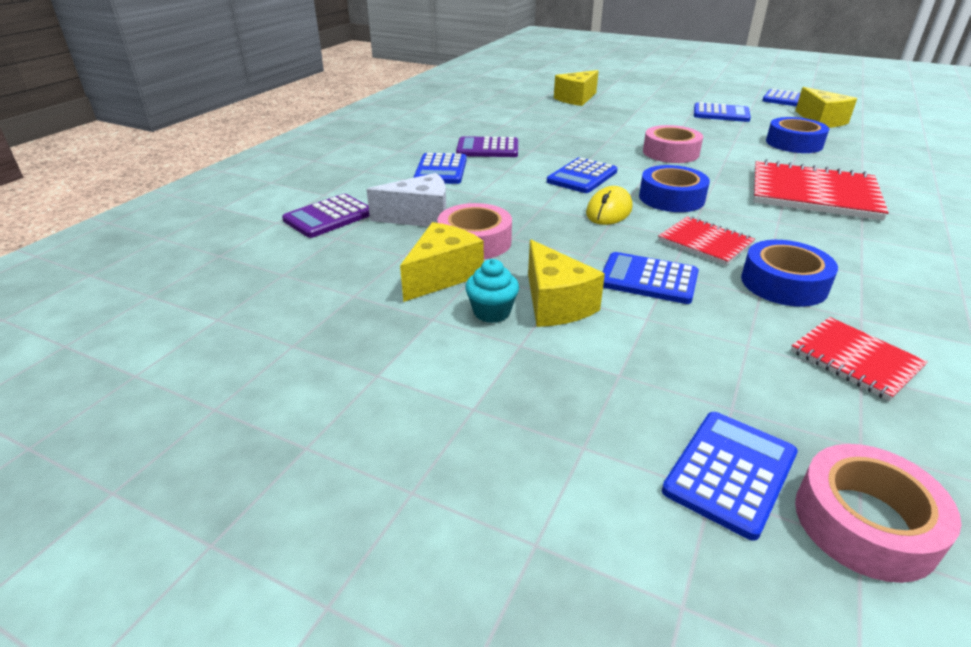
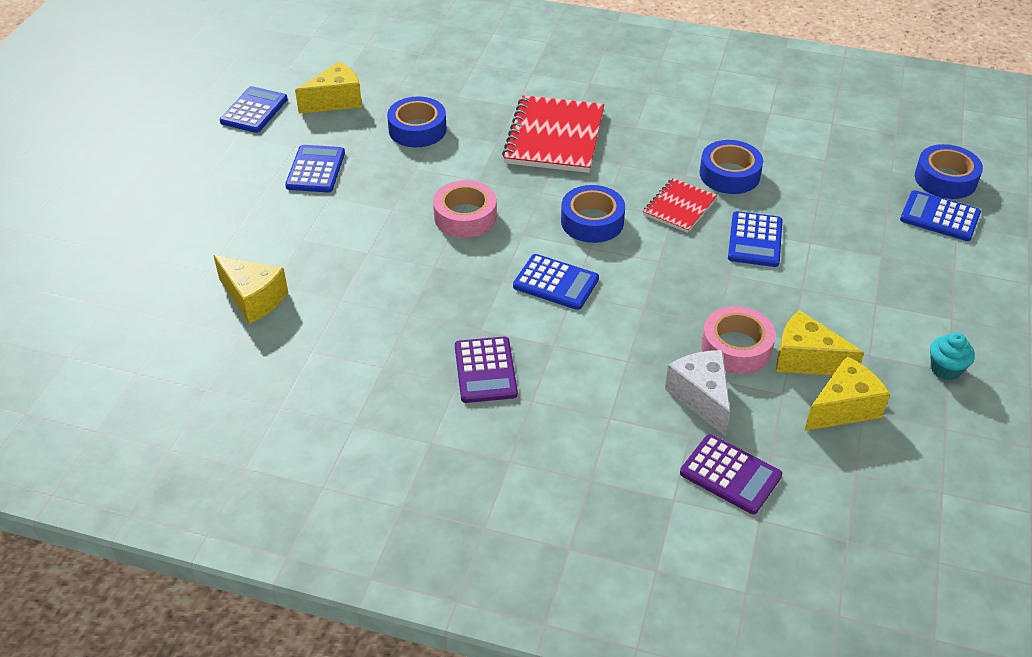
camera: 100 degrees left, 10 degrees up
(441, 170) = (569, 404): blue calculator -> none
(492, 312) = (844, 322): turquoise cupcake -> turquoise cupcake (945, 369)
(555, 304) = (815, 288): yellow cheese -> yellow cheese (843, 408)
(609, 211) = (637, 262): yellow mouse -> none
(855, 360) = (812, 159): red notebook -> none
(865, 522) = (945, 179): pink tape -> blue tape

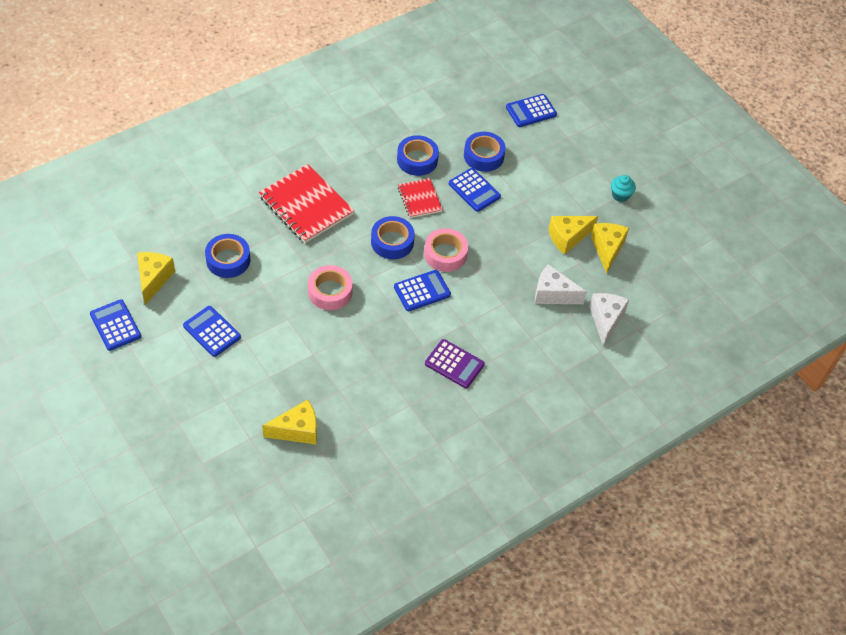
camera: 55 degrees left, 10 degrees up
(730, 475) = (606, 320): purple calculator -> white cheese
(736, 347) = (536, 256): pink tape -> pink tape (445, 254)
(945, 179) = (509, 85): blue tape -> blue tape (483, 156)

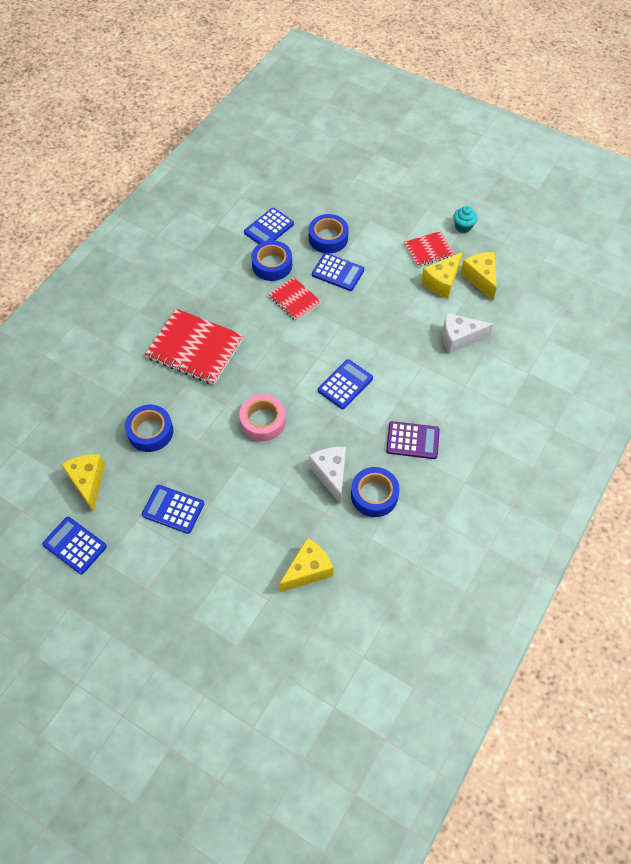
camera: 20 degrees left, 5 degrees up
(392, 242) = (293, 350): blue tape -> blue tape (374, 495)
(445, 254) = (346, 341): pink tape -> none
(531, 111) = (345, 182): blue calculator -> blue calculator (269, 228)
(573, 204) = (428, 250): none -> red notebook
(606, 320) = (516, 342): white cheese -> white cheese (331, 474)

